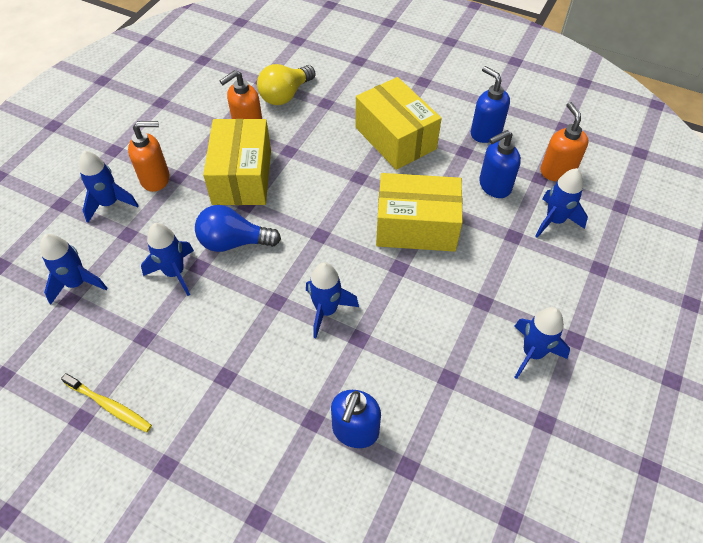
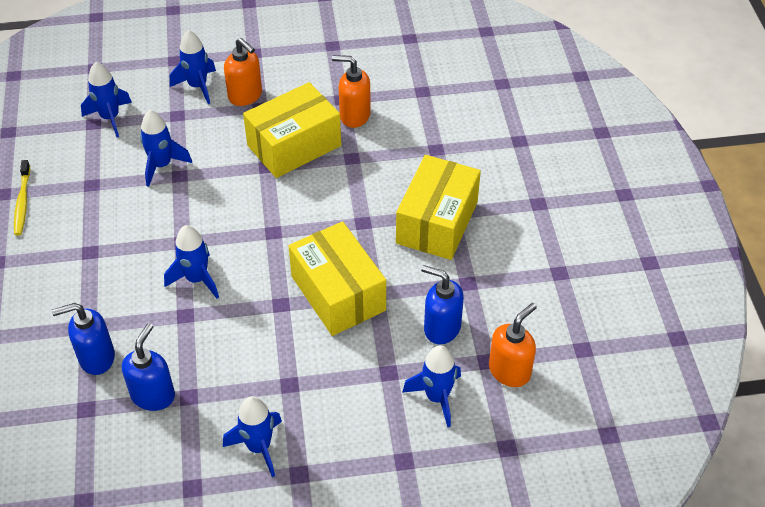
camera: 55 degrees right, 5 degrees down
(234, 242) = (220, 182): blue light bulb -> none
(285, 95) = (418, 116): yellow light bulb -> none
(485, 132) = (511, 287): blue soap dispenser -> blue soap dispenser (153, 395)

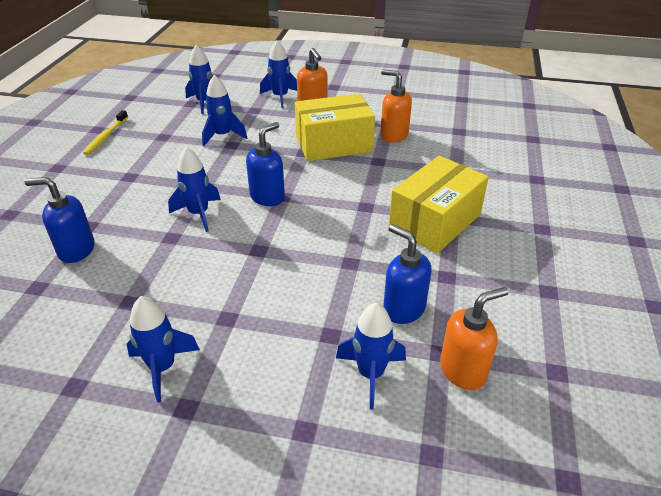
camera: 20 degrees right, 10 degrees down
(153, 395) = (100, 292): blue soap dispenser -> blue soap dispenser (267, 197)
(338, 293) = (315, 254): yellow box -> none

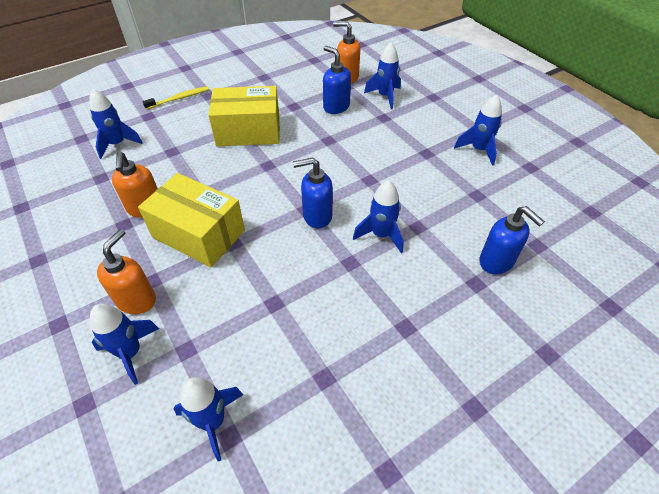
camera: 135 degrees left, 10 degrees up
(106, 137) = (387, 437): yellow toothbrush -> yellow toothbrush (179, 98)
(222, 136) = (267, 325): blue rocket -> blue rocket (117, 144)
(403, 309) = (336, 107): blue soap dispenser -> blue soap dispenser turned 135 degrees clockwise

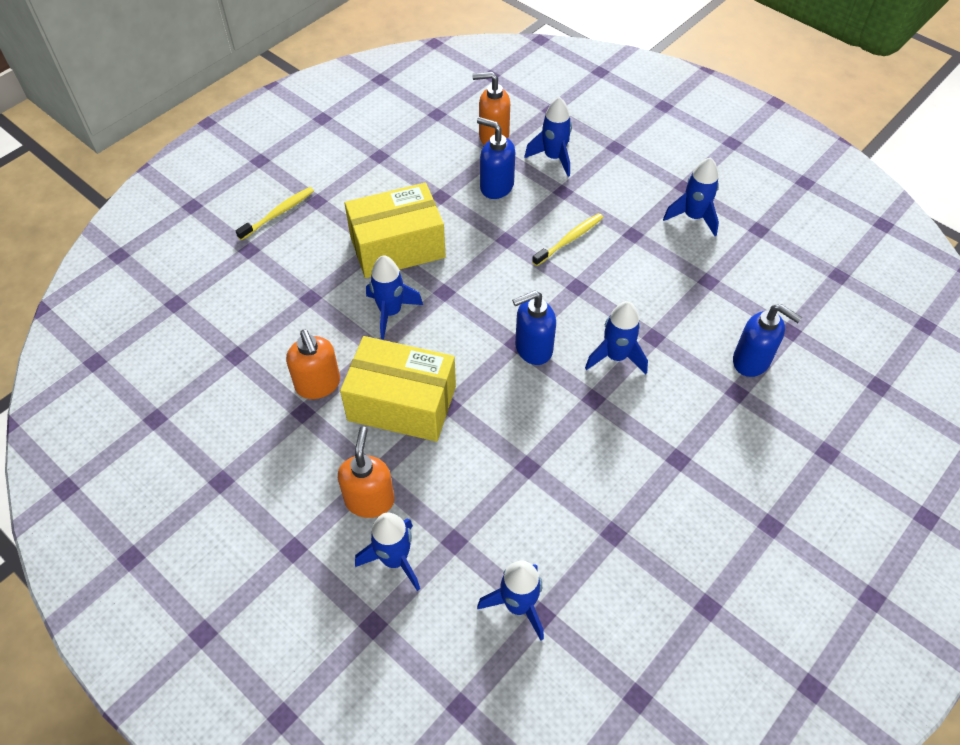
camera: 15 degrees left, 5 degrees up
(117, 144) = (231, 302): blue rocket -> blue rocket (390, 312)
(376, 148) = (569, 239): none -> yellow toothbrush

